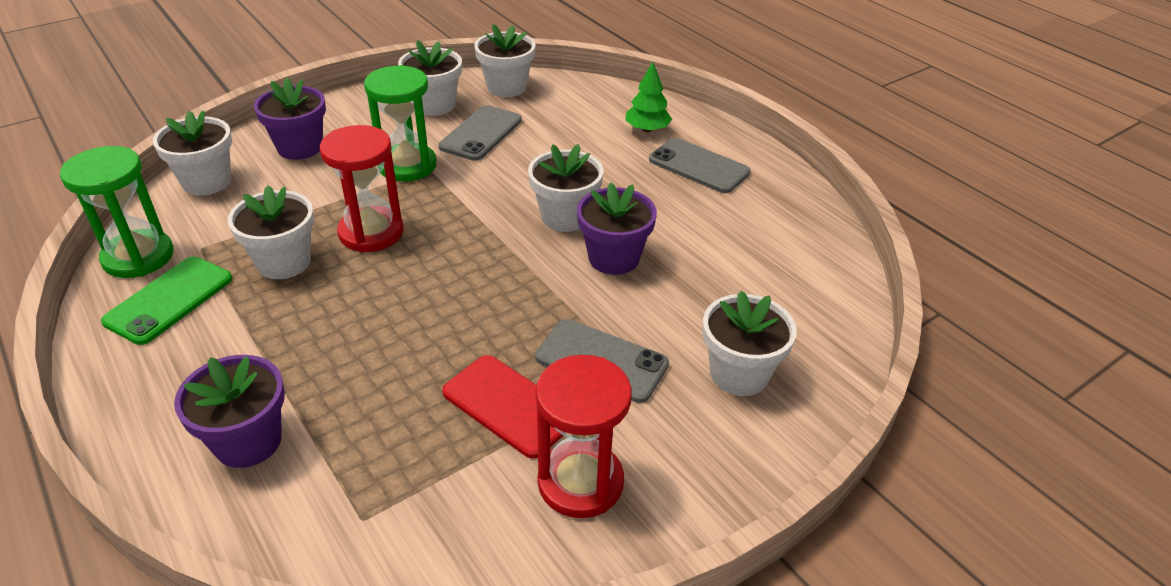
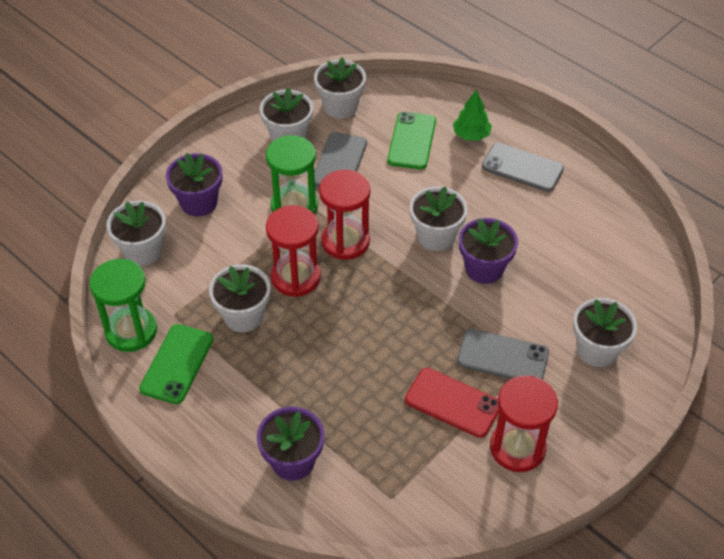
camera: 10 degrees left, 10 degrees up
(451, 206) = (345, 241): none -> red hourglass
(574, 125) = (411, 141): none -> green phone

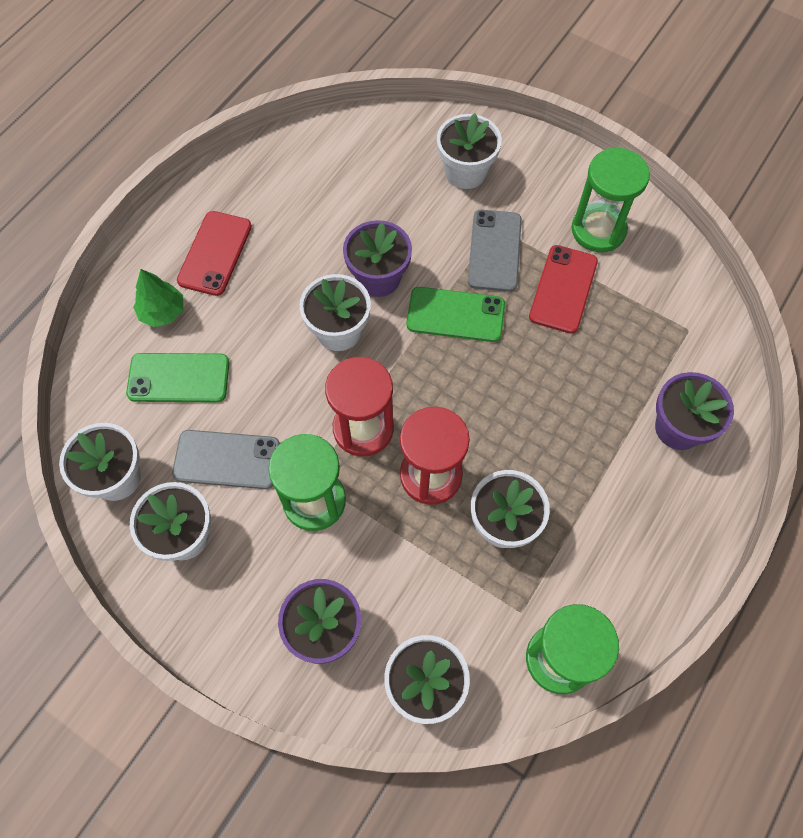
camera: 100 degrees left, 15 degrees up
(177, 364) = (592, 585): green phone -> green phone (455, 315)
(517, 448) = (598, 230): red hourglass -> green hourglass
(522, 168) = (215, 253): grey phone -> red phone

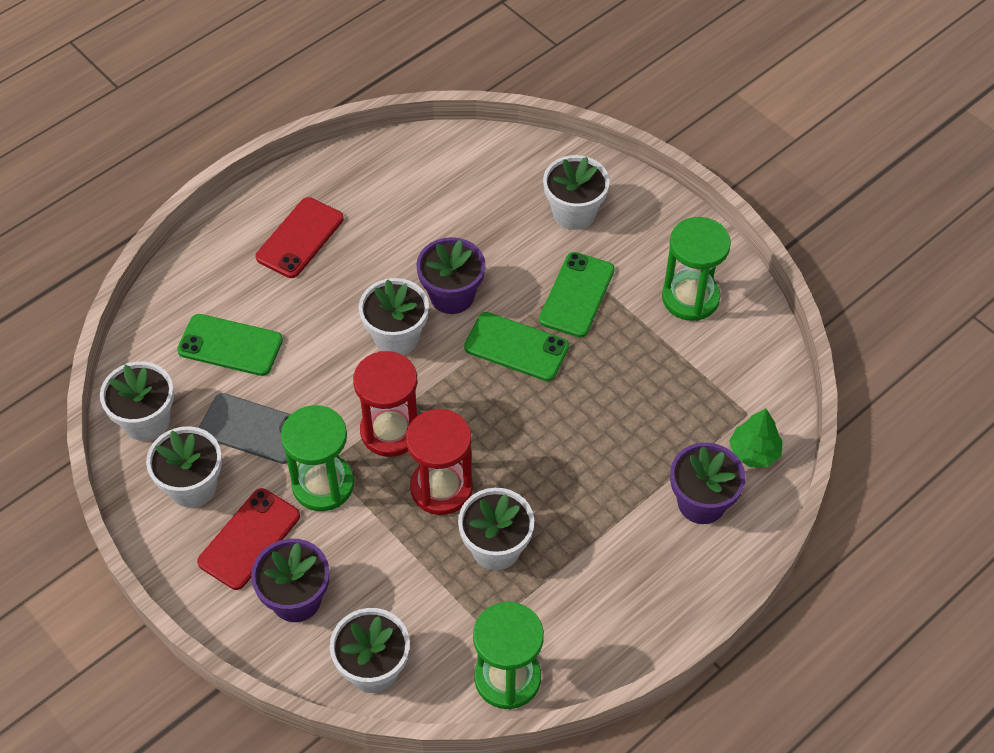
camera: 15 degrees right, 10 degrees down
(162, 312) = (233, 282): green tree -> green tree (754, 452)
(494, 250) = (576, 295): grey phone -> green phone
(563, 289) = (633, 347): red phone -> red phone (249, 539)

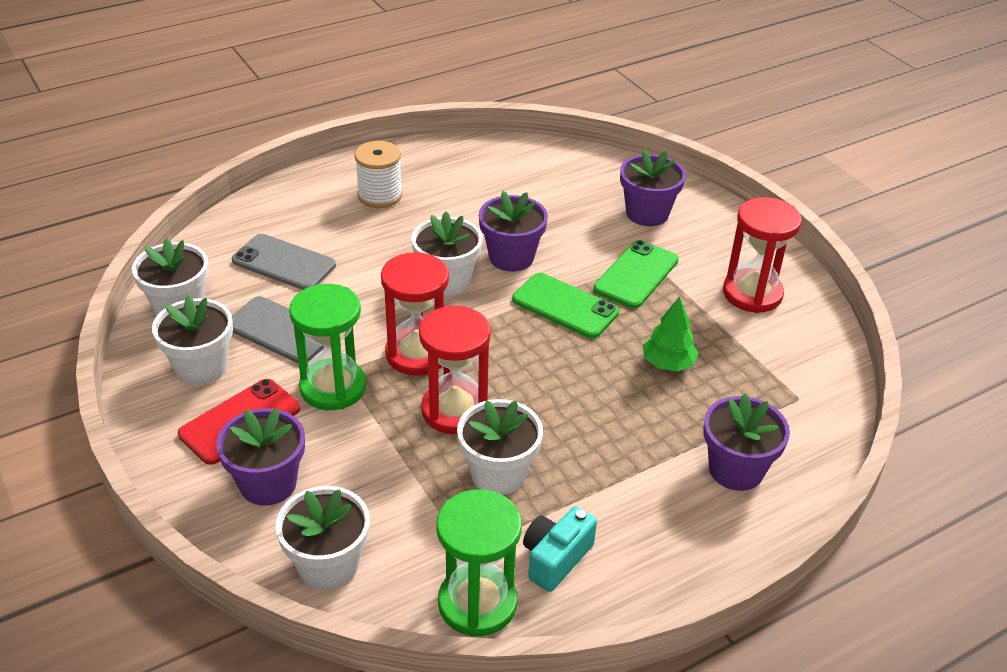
camera: 10 degrees right, 15 degrees down
(230, 345) = (284, 263): green phone -> grey phone
(300, 238) = (380, 195): red phone -> white spool
(563, 623) = (556, 558): none -> turquoise camera
(574, 213) = (647, 213): white flower pot -> purple flower pot
(690, 298) = (752, 294): green hourglass -> red hourglass
(754, 452) = (801, 434): green tree -> green tree (668, 363)

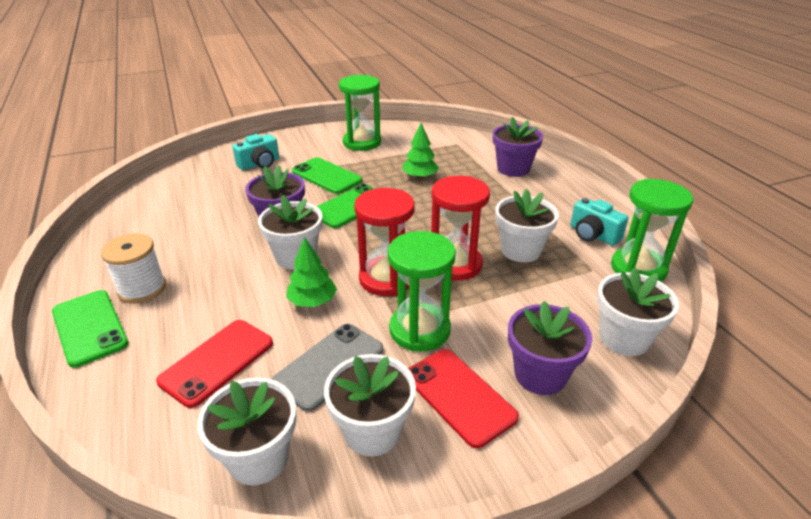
camera: 80 degrees left, 5 degrees down
(284, 263) = (217, 362): grey phone -> red phone
(324, 184) = (90, 327): none -> green phone
(372, 305) = (312, 301): none -> green tree
(647, 213) = (259, 164): purple flower pot -> turquoise camera
(752, 294) = (362, 142): red hourglass -> green hourglass

